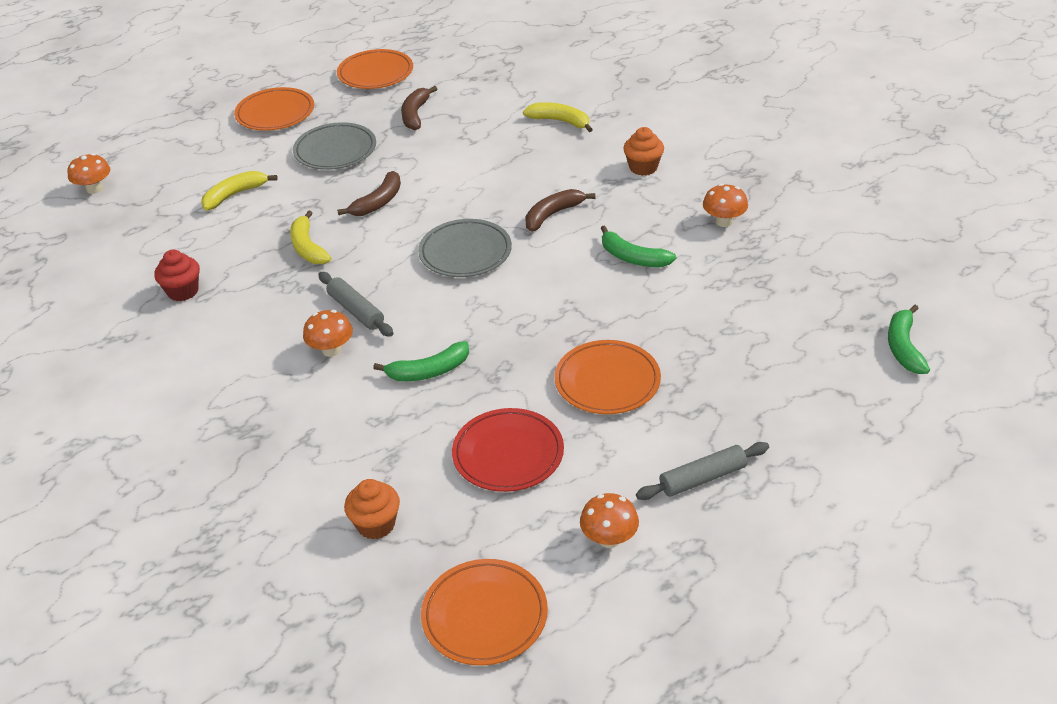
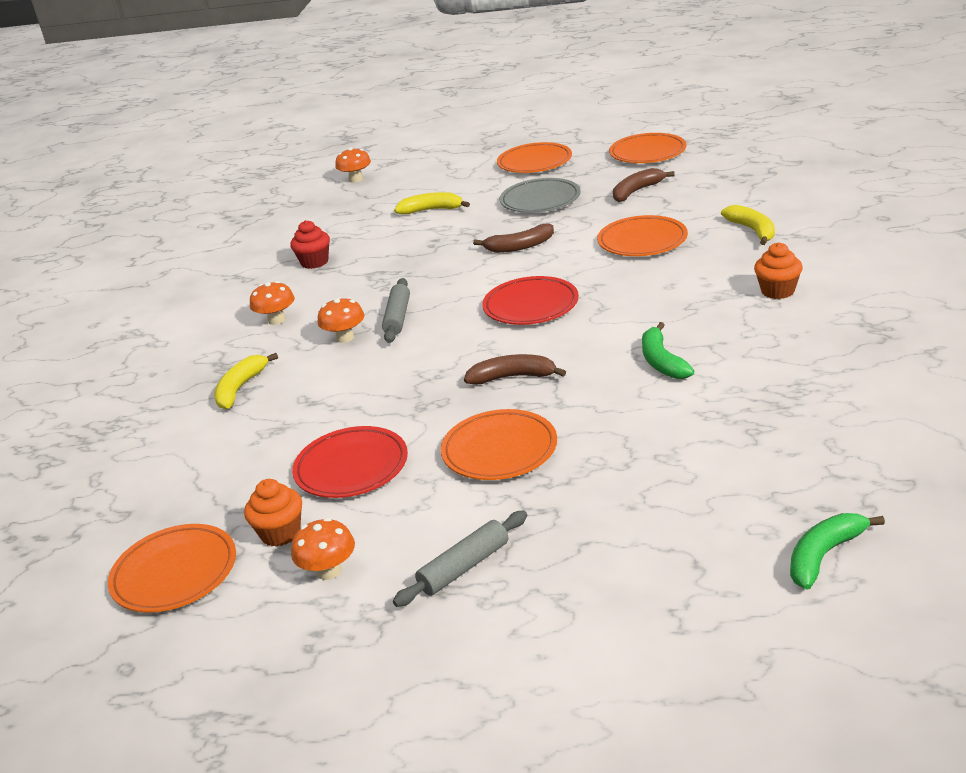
camera: 45 degrees right, 10 degrees down
(308, 247) = (428, 261): yellow banana -> yellow banana (240, 388)
(376, 524) = (205, 470): orange cupcake -> orange cupcake (280, 533)
(428, 371) = (384, 381): green banana -> none
(465, 253) = (531, 306): grey plate -> red plate
(483, 160) = (642, 241): none -> orange plate
(553, 214) = (641, 302): brown banana -> brown banana (513, 377)
(703, 478) = (464, 567): grey rolling pin -> grey rolling pin turned 60 degrees counterclockwise
(724, 221) = (793, 363): orange mushroom -> orange mushroom (277, 320)

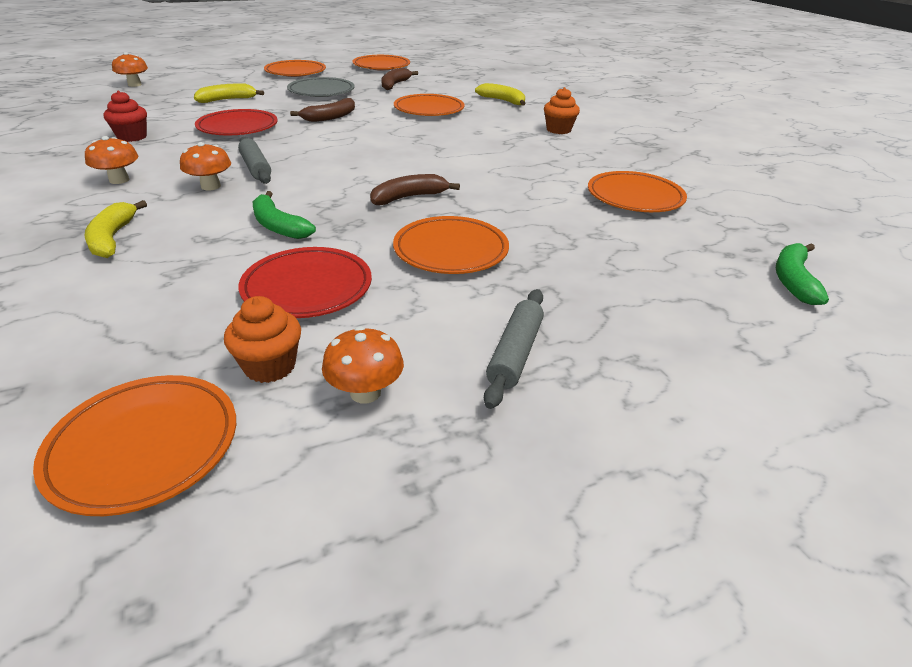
camera: 35 degrees left, 5 degrees up
(531, 306) = (377, 151): red plate -> red plate (238, 127)
(662, 361) = (523, 175): green banana -> green banana (278, 226)
(763, 413) = (634, 197): none -> orange plate

